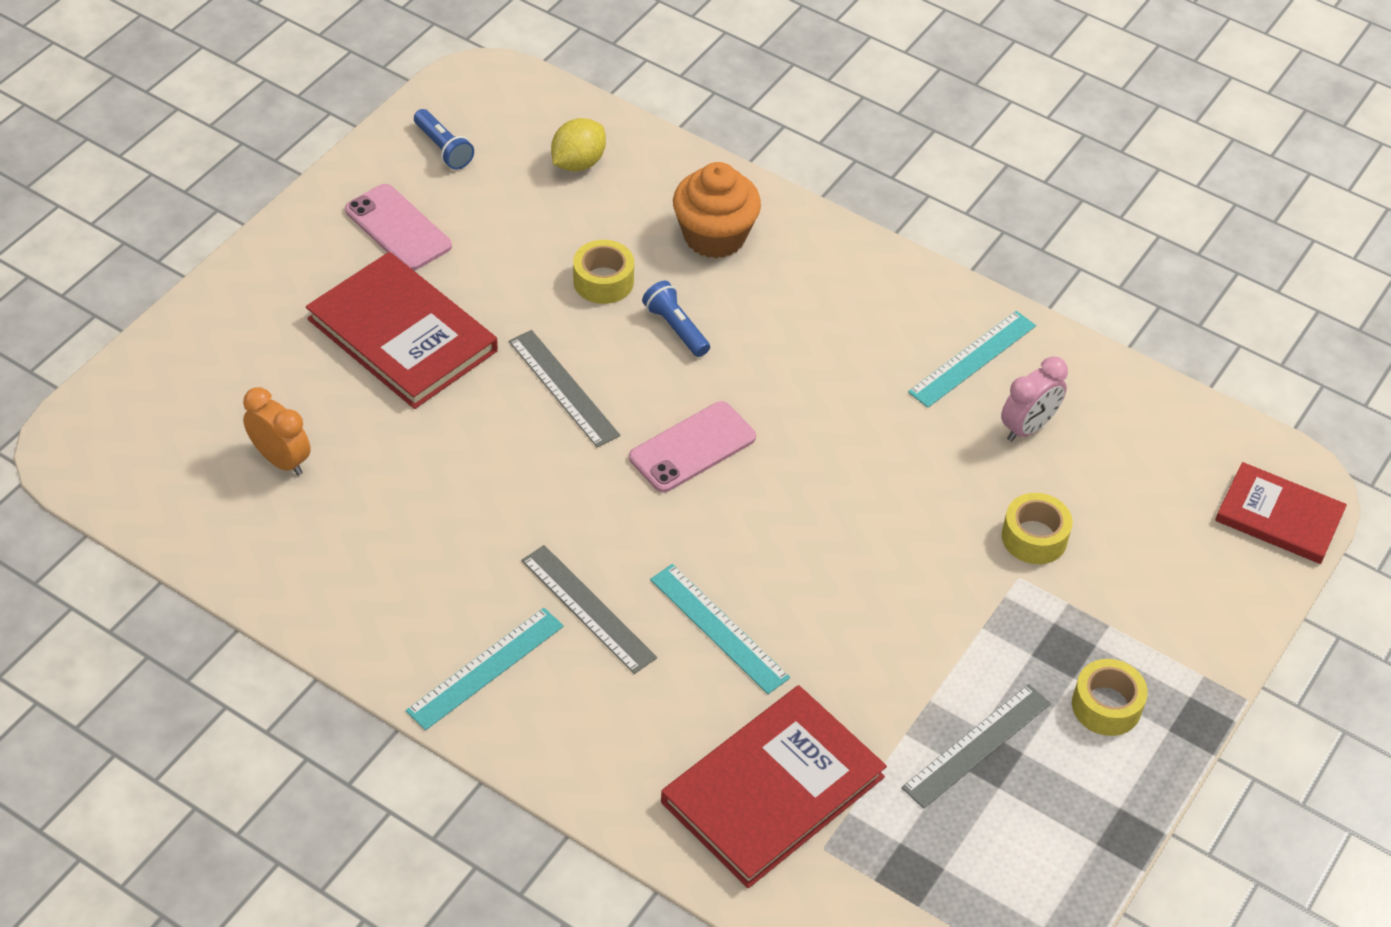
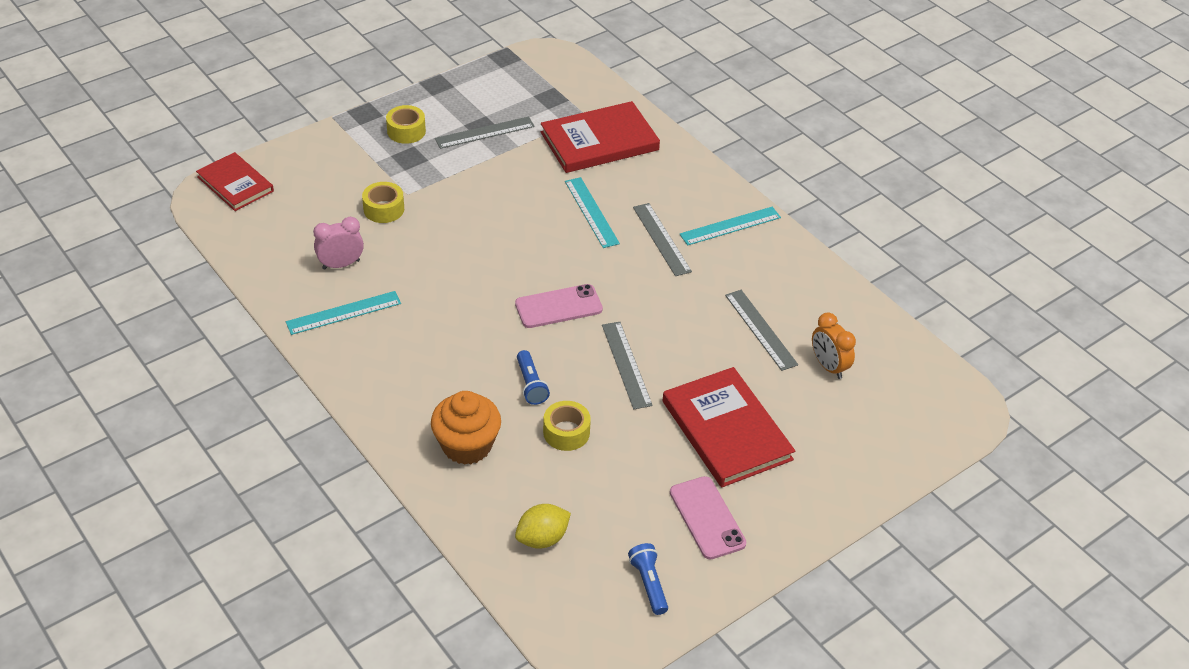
camera: 160 degrees left, 5 degrees down
(391, 492) = (760, 329): none -> grey ruler

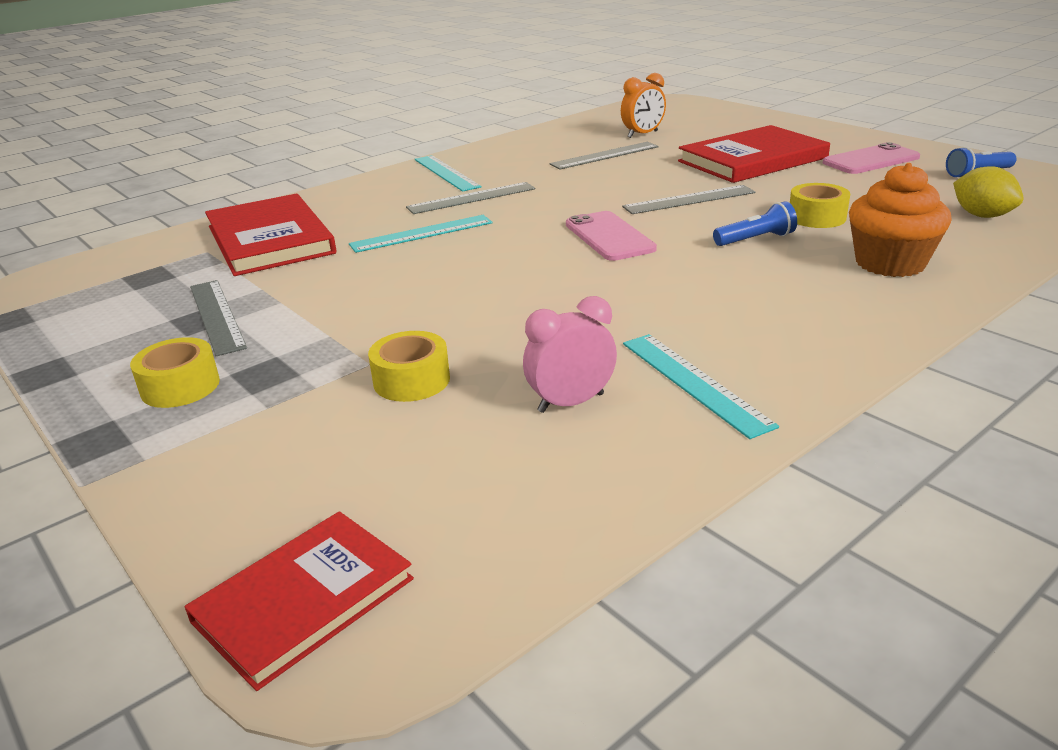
camera: 90 degrees left, 15 degrees down
(341, 264) = (571, 403): pink clock -> pink clock turned 90 degrees clockwise

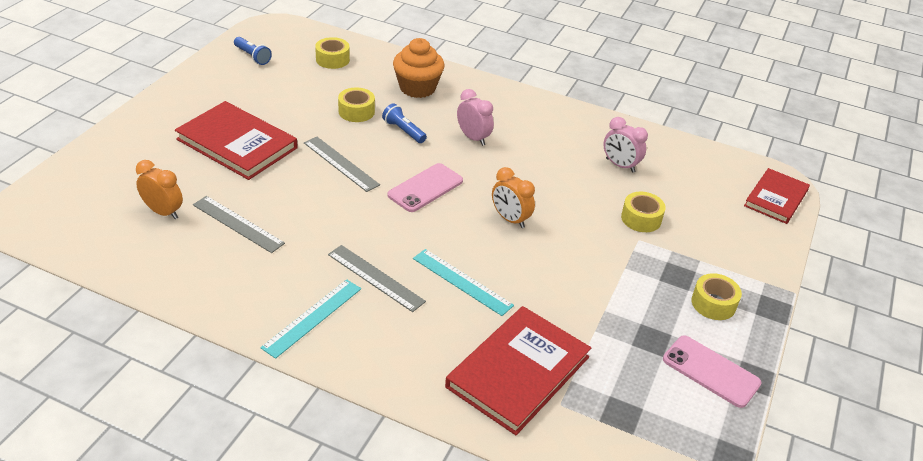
camera: 120 degrees left, 10 degrees up
(216, 316) = (642, 333): grey ruler -> none
(304, 600) = (776, 198): red book -> red book turned 75 degrees counterclockwise
(503, 276) = (510, 219): none -> orange clock
(694, 382) = (578, 135): turquoise ruler -> none
(719, 283) = (473, 138): none -> pink clock
(871, 160) = (229, 93): pink phone -> pink phone (711, 371)
(982, 215) = (332, 59): yellow lemon -> yellow tape

